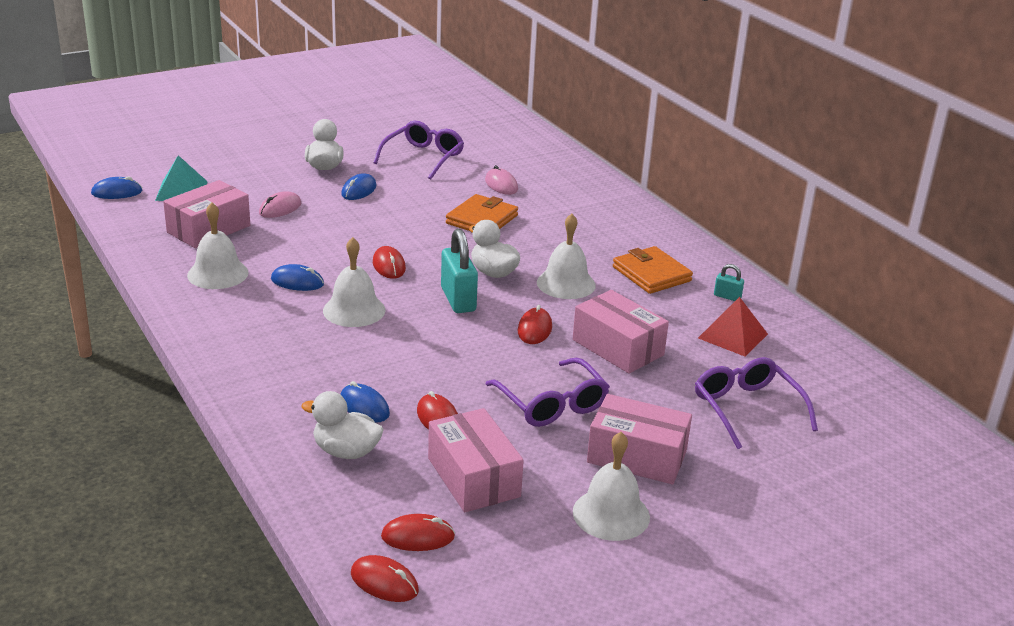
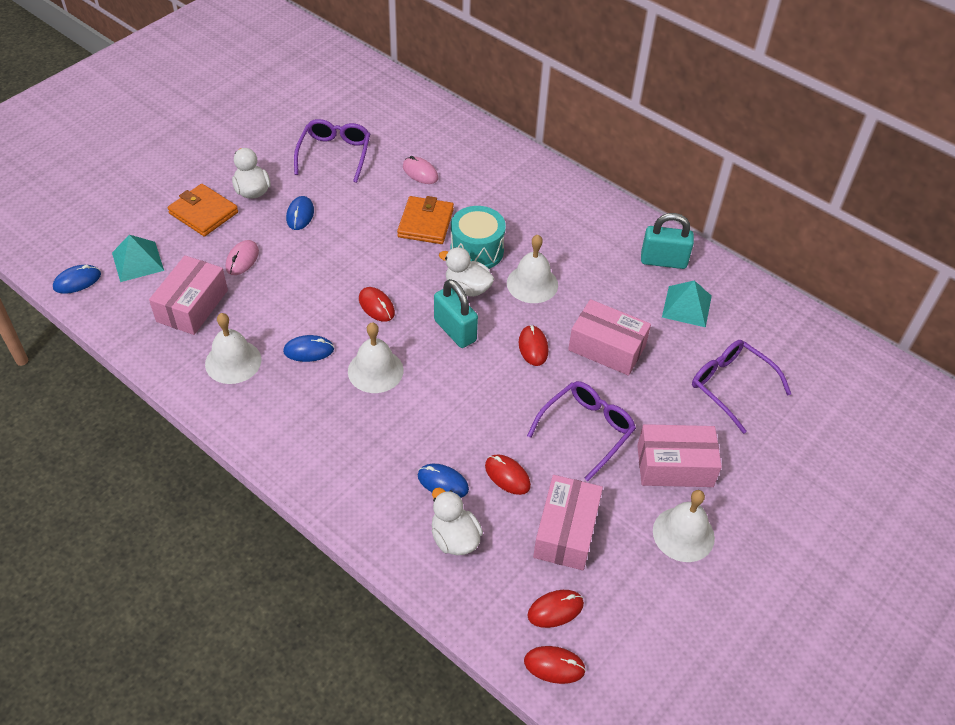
camera: 20 degrees left, 20 degrees up
(346, 451) = (454, 538): white duck -> white duck turned 60 degrees clockwise
(473, 477) = (566, 531): pink box -> pink box turned 60 degrees clockwise
(522, 248) = (477, 250): none -> turquoise drum
(552, 404) = (587, 430): purple glasses -> purple glasses turned 90 degrees counterclockwise
(651, 274) = (594, 251): orange wallet -> orange wallet (203, 213)
(727, 297) = (663, 261): turquoise padlock -> turquoise padlock, size x2.04
(732, 336) = (686, 306): red pyramid -> turquoise pyramid

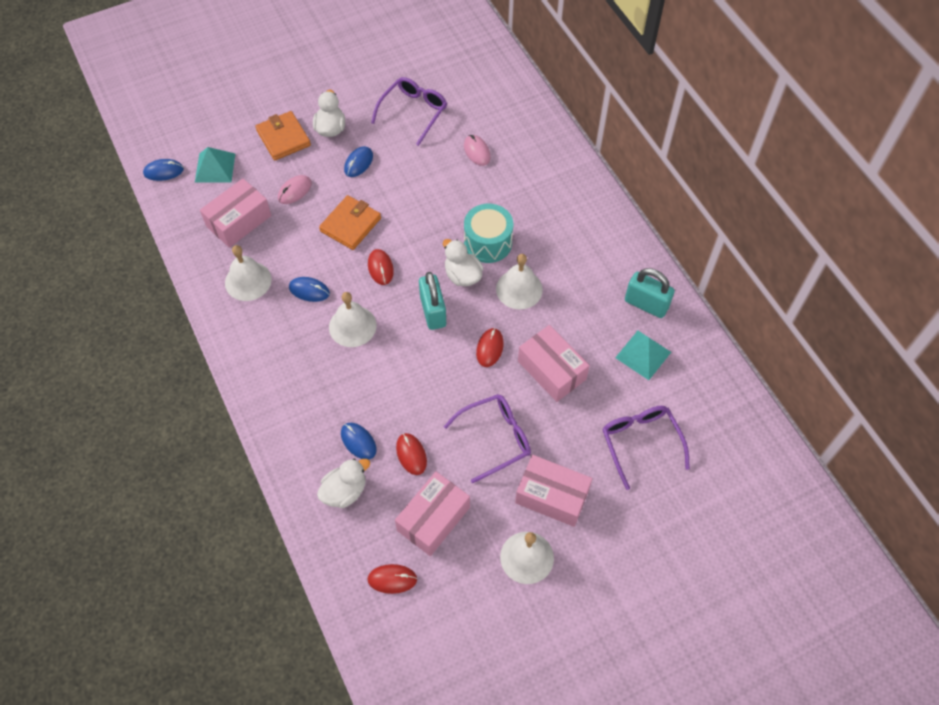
camera: 25 degrees right, 10 degrees up
(425, 223) = (457, 202): orange wallet -> orange wallet (350, 224)
(454, 538) = (345, 491): white duck -> white duck turned 60 degrees clockwise
(554, 666) = (368, 623): red mouse -> none

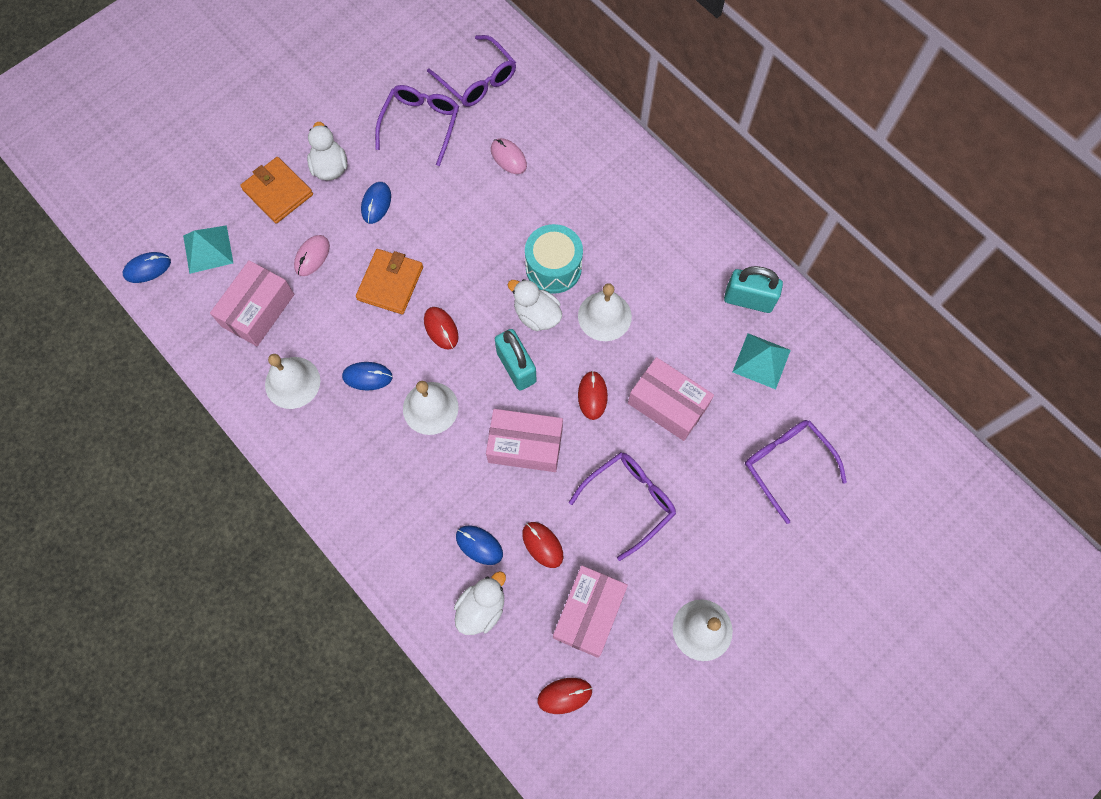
camera: 15 degrees left, 10 degrees up
(470, 89) = (478, 80): none -> purple glasses
(552, 496) = (709, 552): pink box -> pink box (525, 445)

